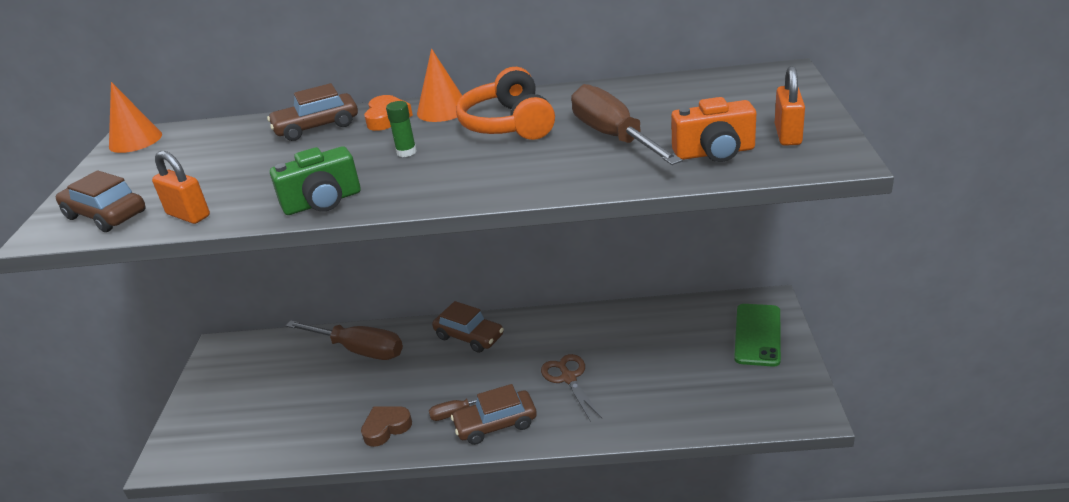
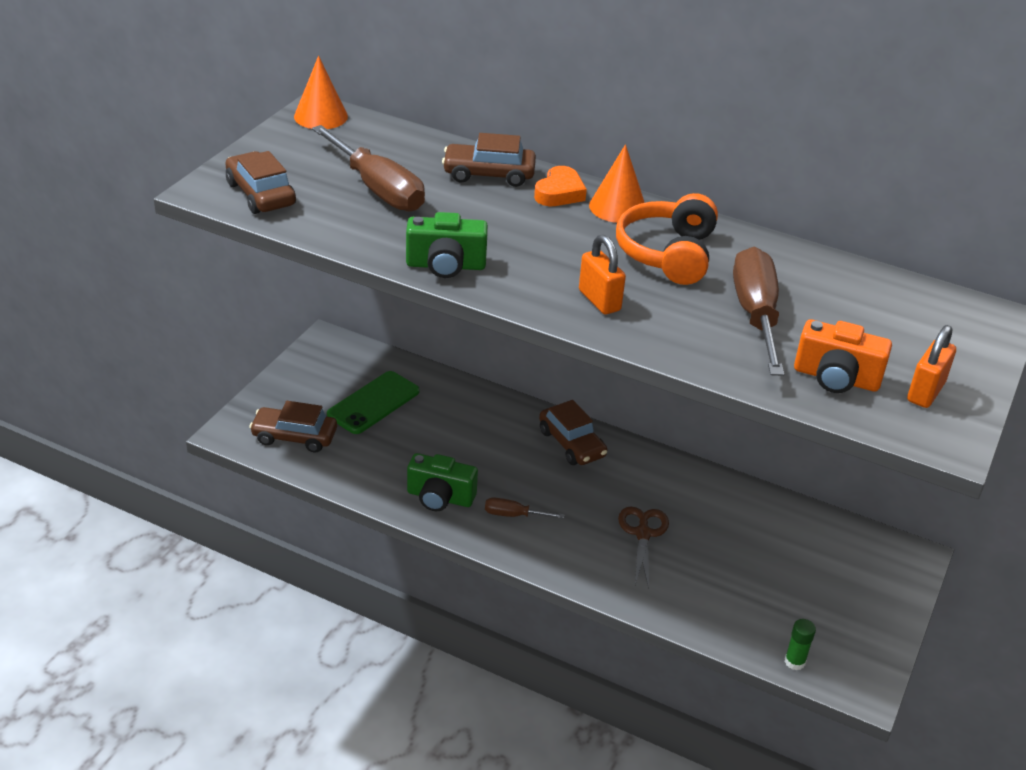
camera: 20 degrees right, 5 degrees up
(188, 215) = (327, 226): orange padlock -> orange padlock (599, 300)
(359, 350) = (457, 406): brown screwdriver -> brown screwdriver (378, 189)
(386, 428) = (440, 497): brown heart -> green camera
(406, 152) = (552, 243): green glue stick -> green glue stick (794, 662)
(496, 424) = (543, 544): brown car -> brown car (294, 437)
(757, 335) = (871, 584): green phone -> green phone (373, 403)

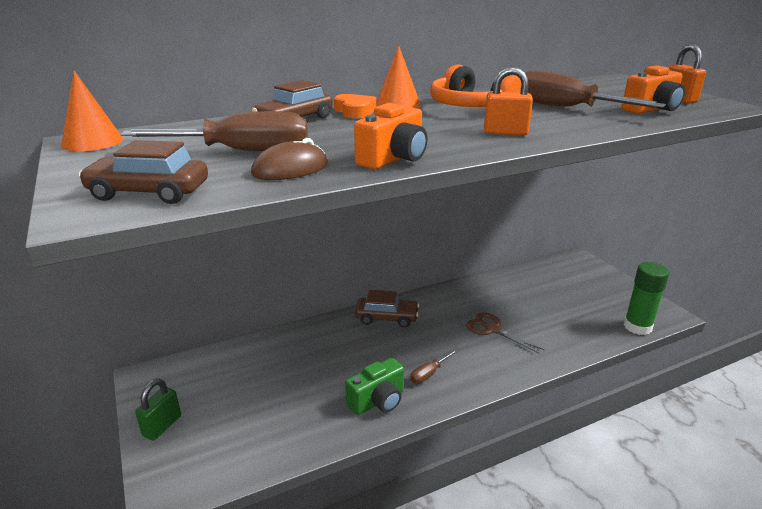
camera: 50 degrees left, 10 degrees down
(288, 388) = (162, 426): none -> green padlock
(294, 437) = (221, 452): brown car -> none
(366, 228) = (290, 169): none -> brown mouse
(373, 403) = (242, 386): green phone -> none
(446, 265) = (394, 159): green camera -> orange camera
(794, 662) = (637, 327): green glue stick -> green glue stick, size x1.92

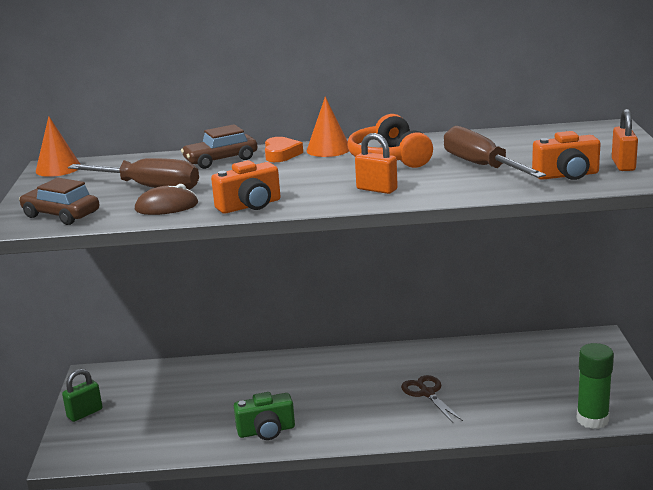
camera: 25 degrees right, 5 degrees down
(387, 318) = (329, 364): brown car -> none
(429, 374) = (330, 419): brown screwdriver -> none

